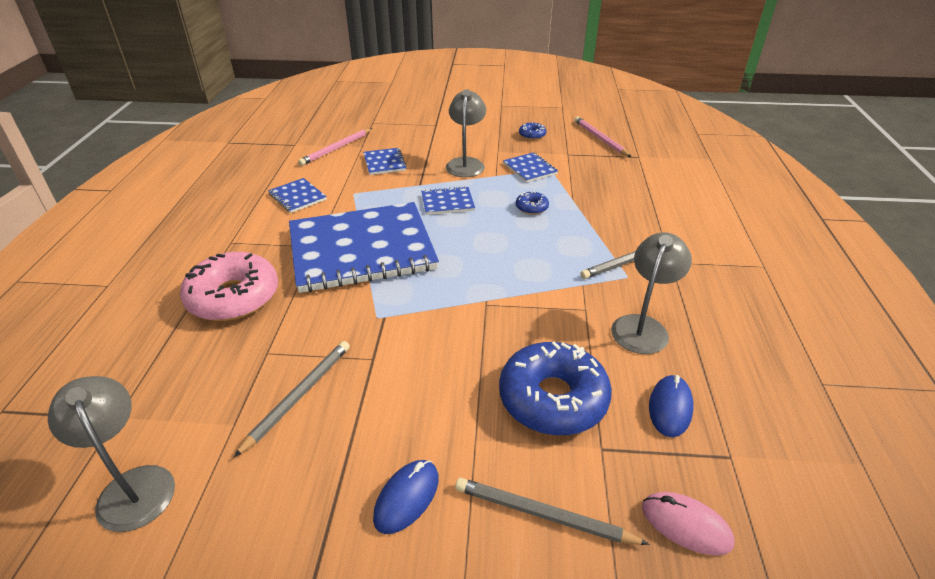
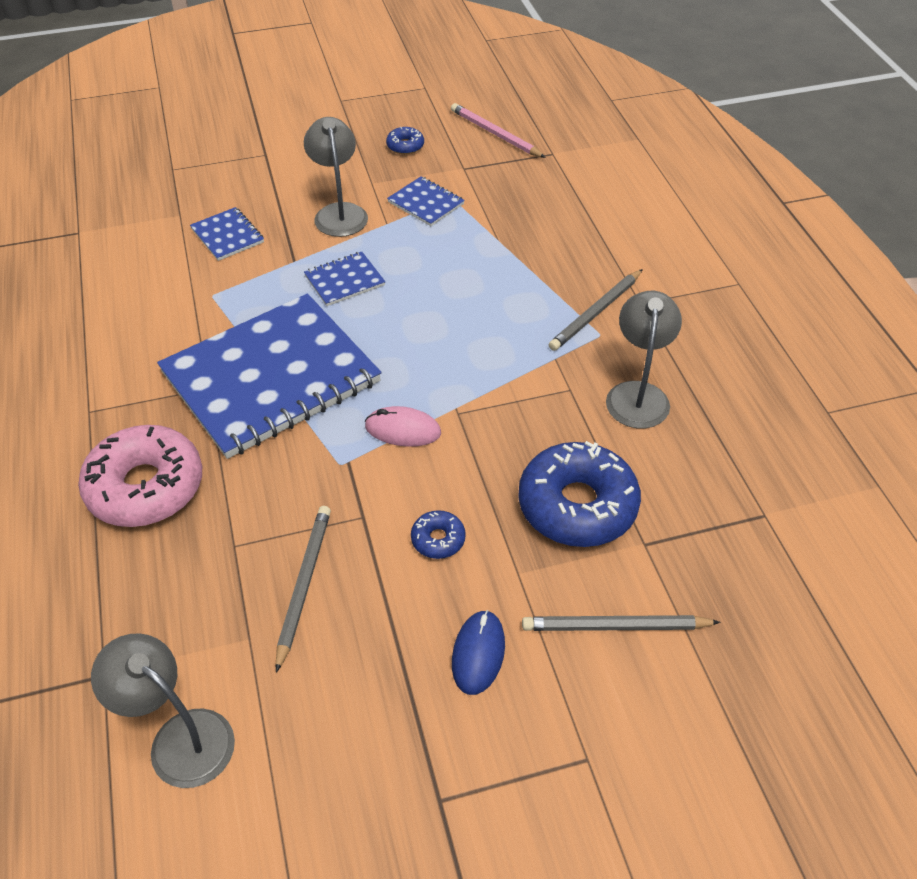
camera: 20 degrees left, 10 degrees up
(297, 197) = (137, 319): blue notebook -> none
(336, 149) = (145, 226): pink pencil -> none
(531, 207) = (453, 264): blue donut -> blue donut (438, 539)
(670, 408) = (695, 481): blue mouse -> none
(686, 525) = (745, 594): pink mouse -> pink mouse (403, 430)

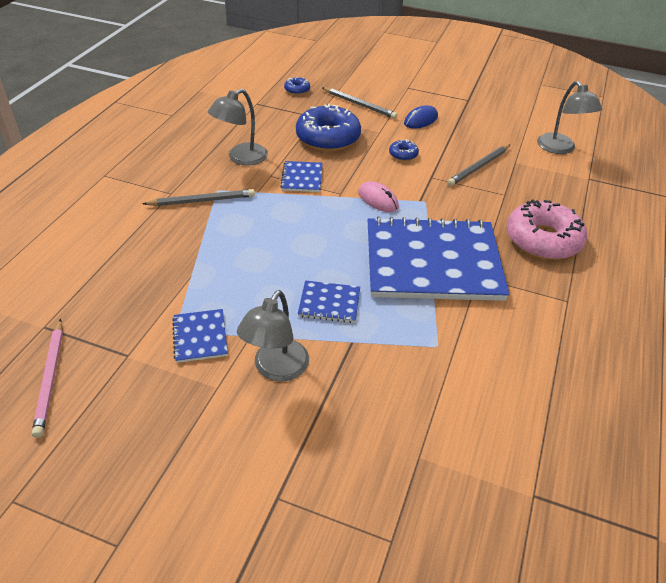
camera: 145 degrees left, 5 degrees down
(227, 235) = (389, 400): blue notebook -> blue notebook (302, 178)
(405, 146) = (139, 416): blue donut -> blue donut (297, 90)

